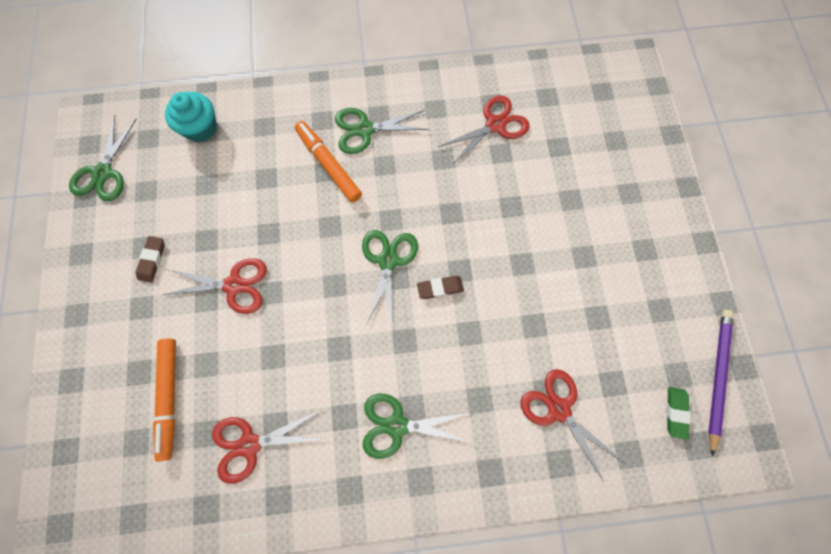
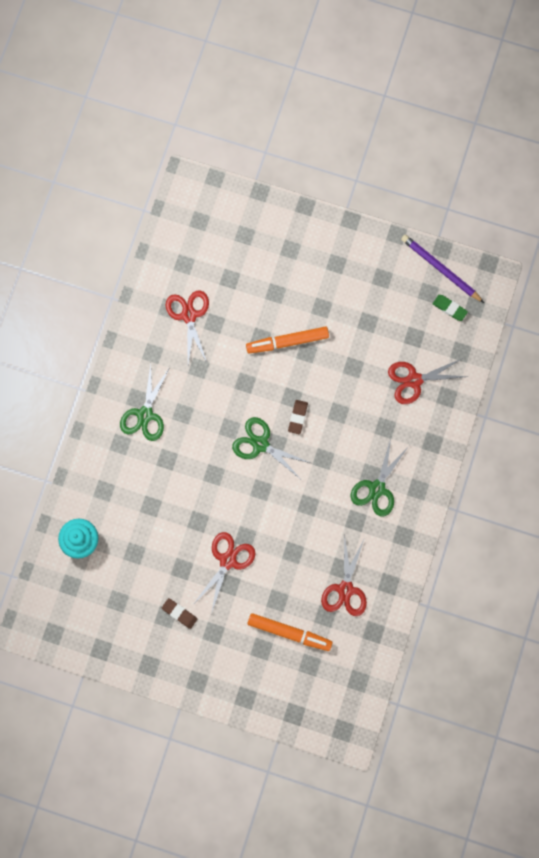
camera: 65 degrees left, 5 degrees up
(103, 173) = (86, 629): green scissors -> none
(328, 165) = (162, 455): orange marker -> orange marker (287, 342)

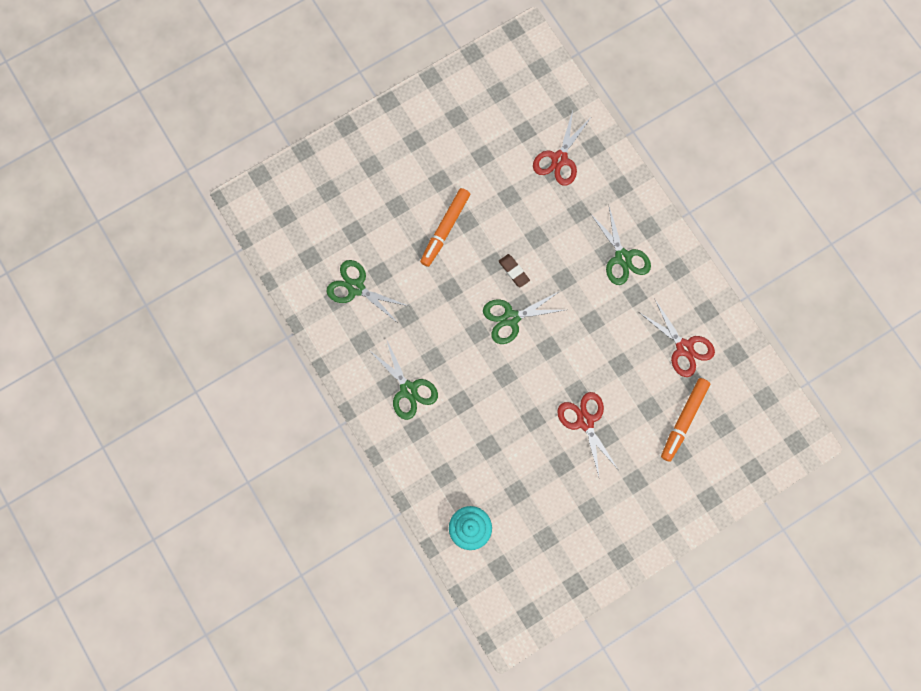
camera: 50 degrees left, 0 degrees up
(179, 613) = (597, 496): brown eraser -> none
(189, 315) = (356, 287): red scissors -> green scissors
(289, 632) = (684, 420): orange marker -> orange marker turned 150 degrees clockwise
(440, 269) = (487, 68): purple pencil -> none
(449, 308) = (524, 86): green eraser -> none

